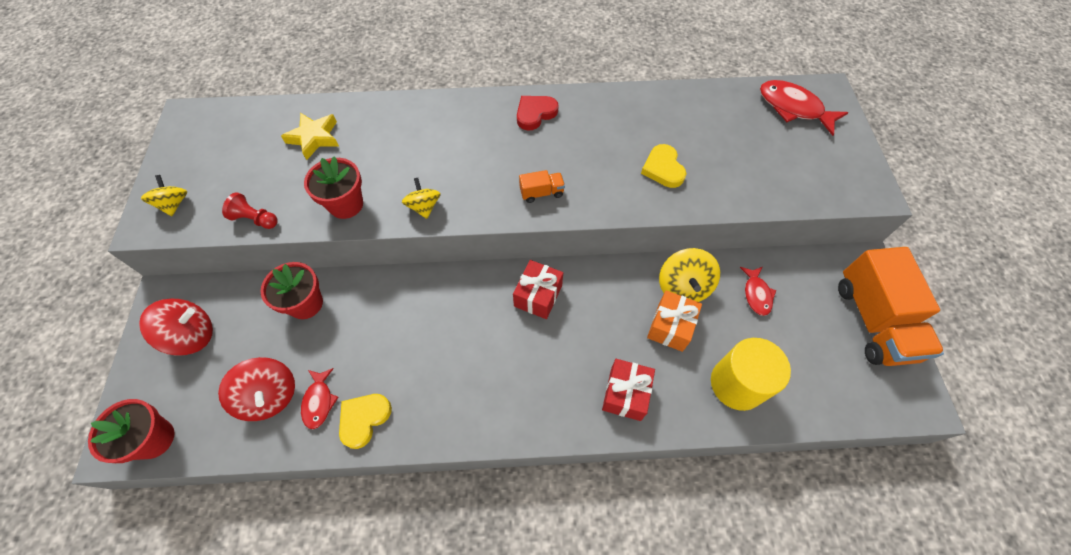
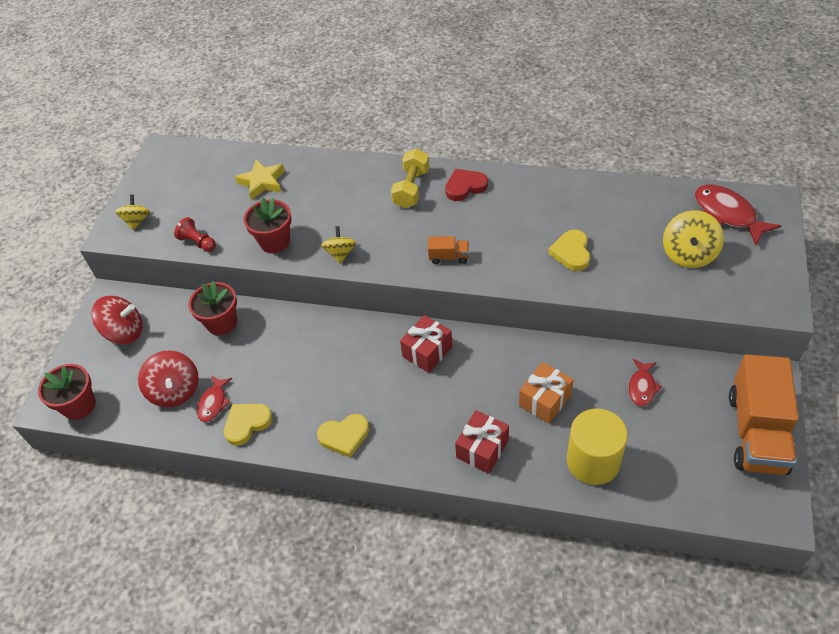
camera: 20 degrees right, 10 degrees down
(477, 411) = (344, 436): none -> yellow heart
(480, 123) = (411, 188): none -> yellow dumbbell
(683, 287) = (570, 368): yellow spinning top -> yellow spinning top (688, 254)

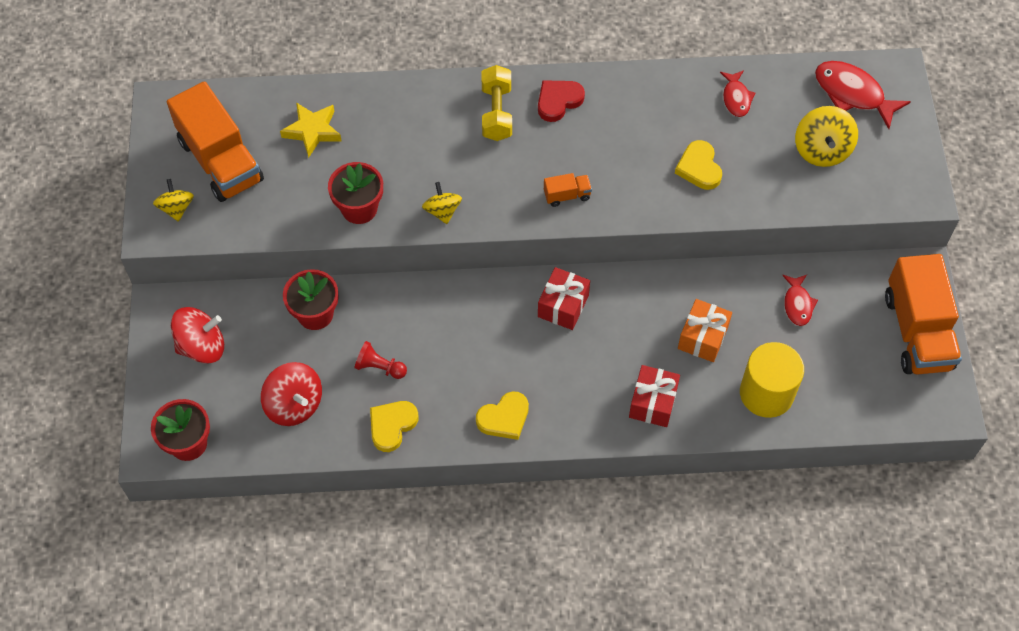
camera: 20 degrees left, 10 degrees up
(185, 193) = (220, 161): none -> orange truck
(198, 242) = (266, 224): red pawn -> red pawn (379, 367)
(213, 403) = (345, 410): red fish -> red fish (736, 98)

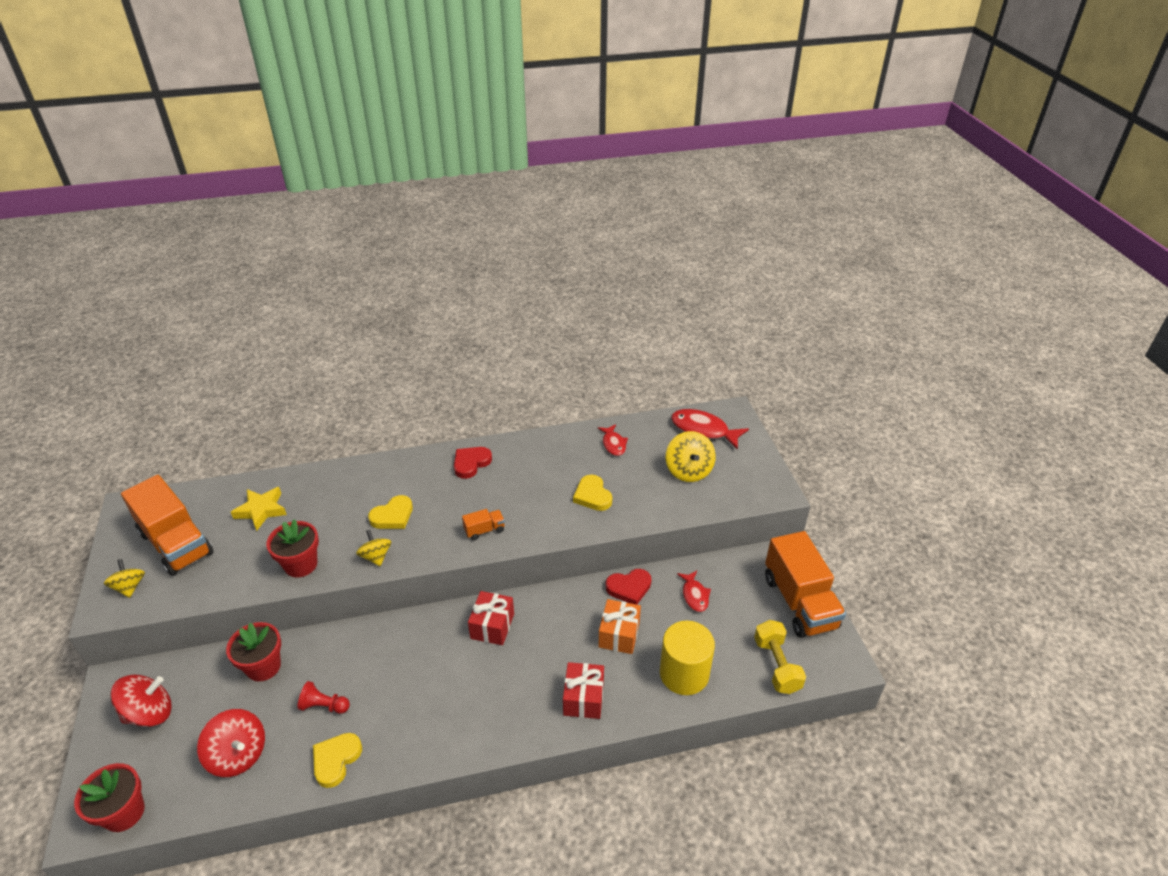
camera: 10 degrees left, 20 degrees down
(497, 113) = (420, 477): yellow dumbbell -> yellow dumbbell (776, 665)
(504, 418) = (445, 735): yellow heart -> yellow heart (393, 516)
(723, 283) = (629, 588): none -> red heart

